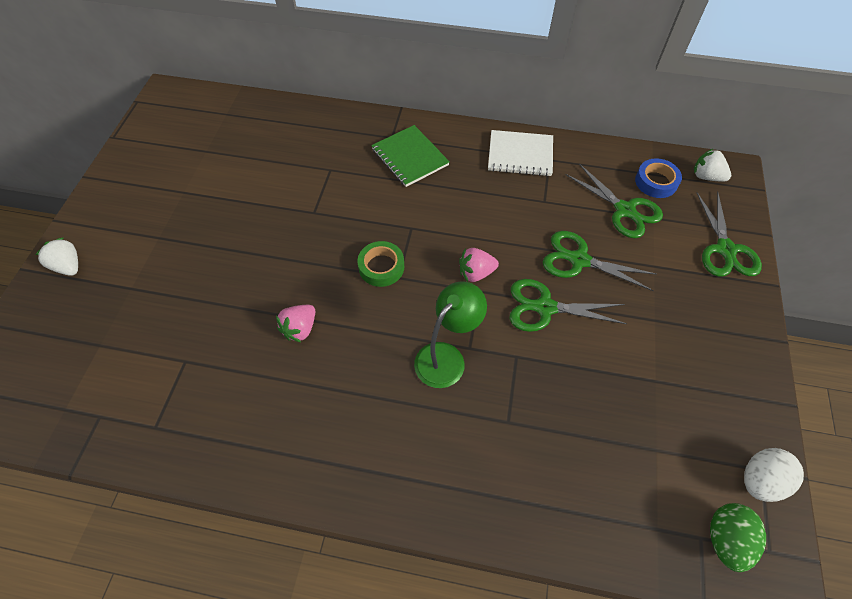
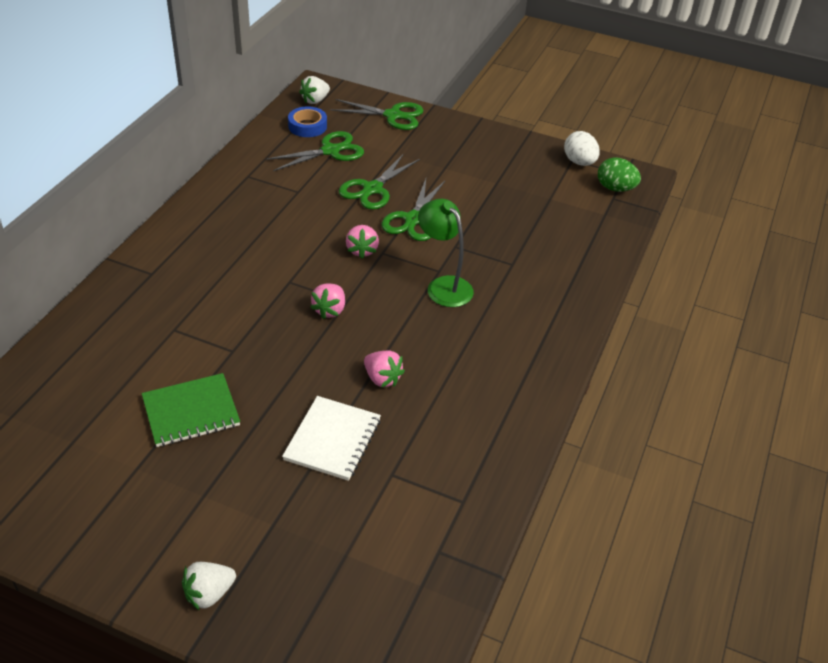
camera: 80 degrees left, 15 degrees down
(381, 267) = (330, 310): green tape -> pink strawberry
(410, 157) = (191, 265): green notebook -> green notebook (191, 412)
(520, 155) = (231, 191): white notebook -> white notebook (332, 440)

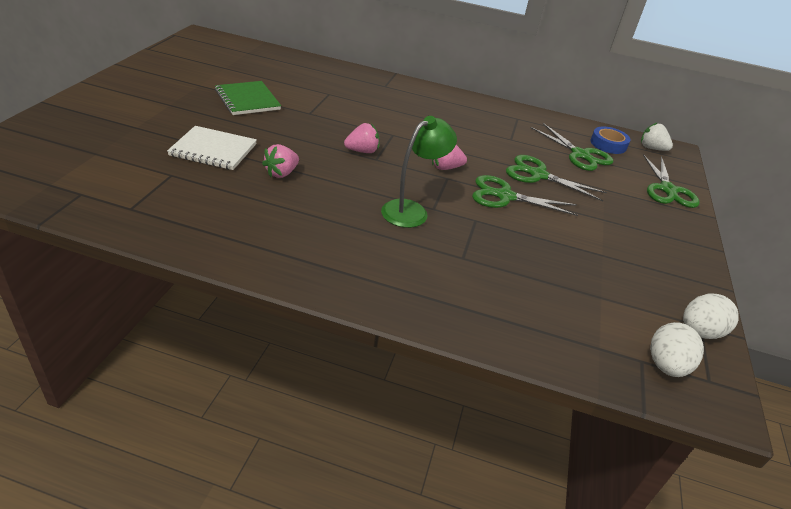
camera: 80 degrees right, 5 degrees down
(209, 594) = (85, 107): white strawberry -> none
(330, 310) = (362, 151): pink strawberry -> pink strawberry turned 150 degrees clockwise
(615, 188) = (666, 365): green egg -> white egg

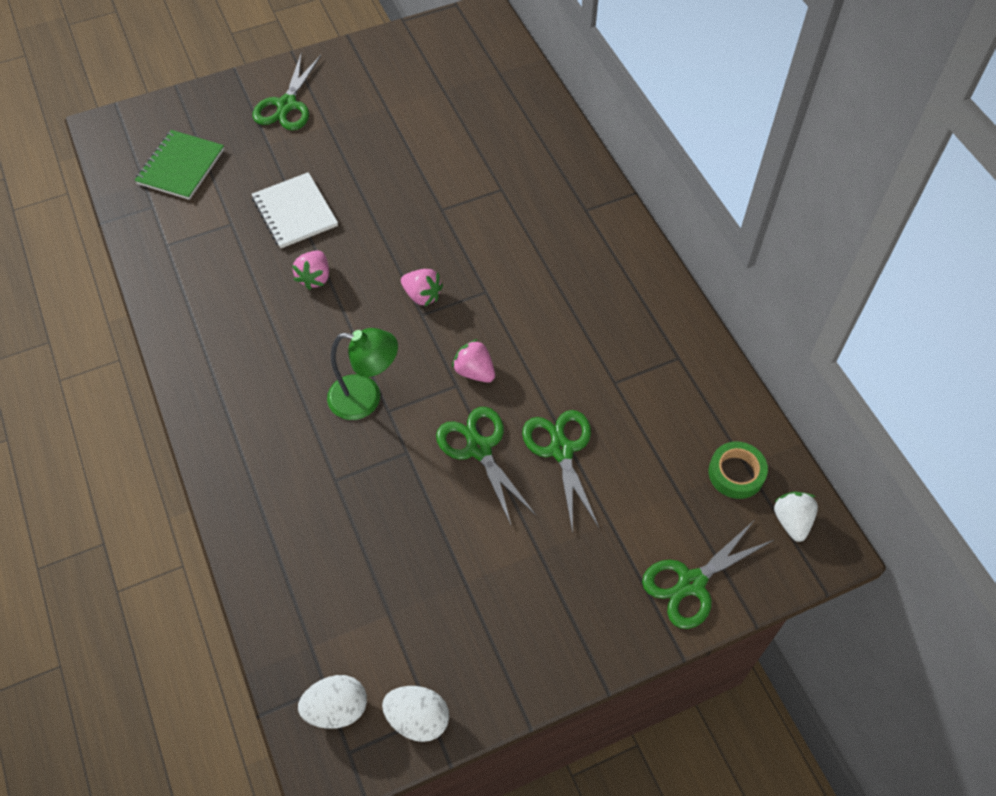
camera: 55 degrees right, 20 degrees up
(247, 100) = (405, 155): green notebook -> green notebook (181, 167)
(281, 173) = (315, 278): pink strawberry -> pink strawberry turned 75 degrees counterclockwise
(580, 155) = (665, 461): green scissors -> green scissors (286, 105)
(608, 144) = (736, 473): blue tape -> green tape

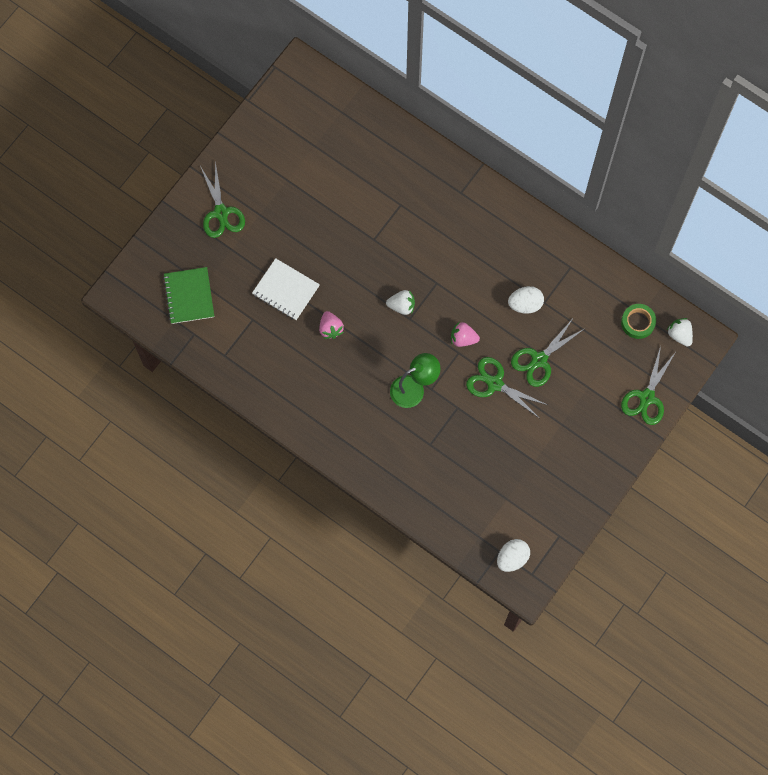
camera: 30 degrees left, 15 degrees up
(418, 719) = (554, 540): white egg -> white egg (525, 304)
(422, 295) = (402, 306): pink strawberry -> white strawberry
(561, 450) = (539, 360): green scissors -> green scissors turned 90 degrees counterclockwise

